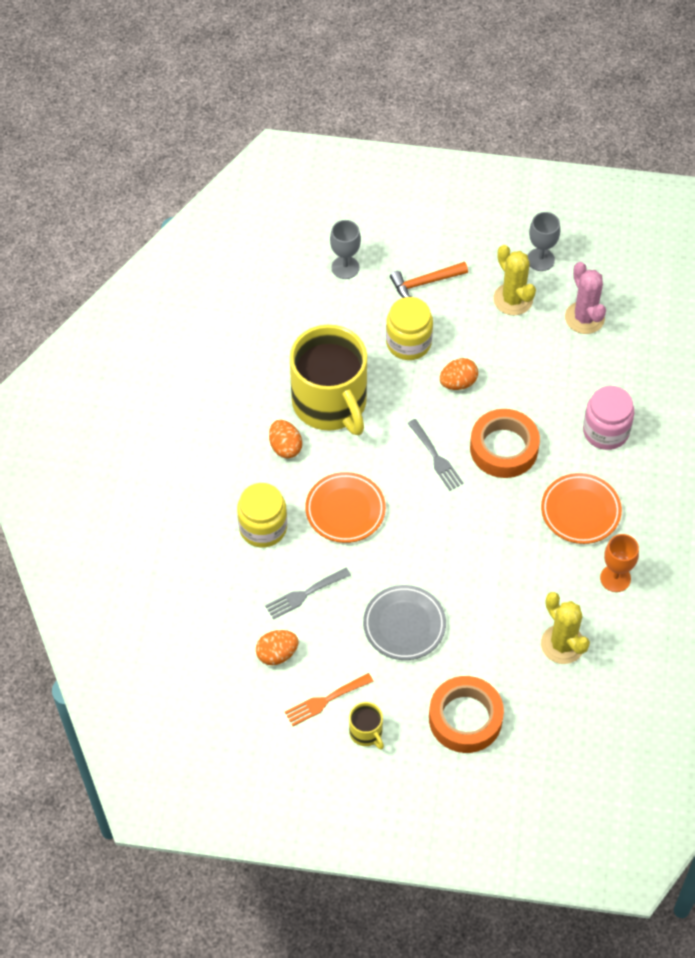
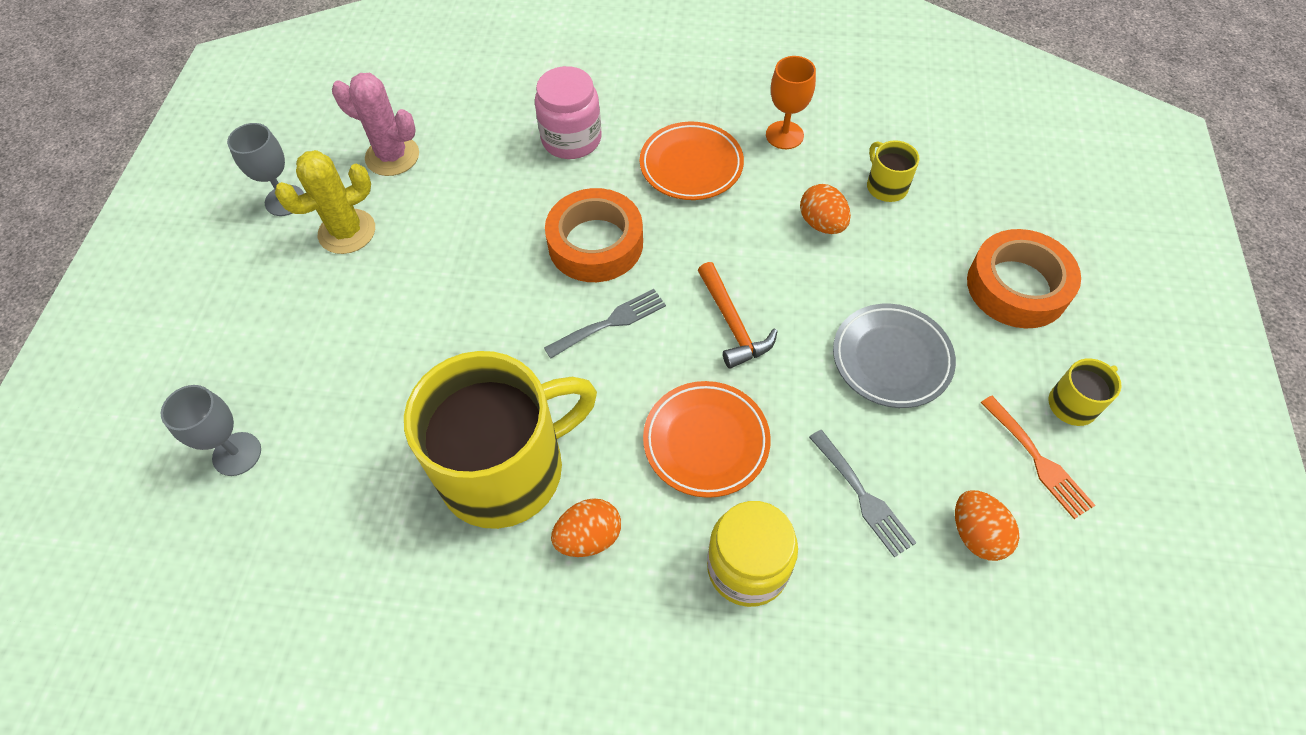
camera: 90 degrees left, 0 degrees up
(408, 342) = (402, 360): yellow jar -> none
(425, 283) = (294, 339): orange hammer -> orange hammer (732, 324)
(458, 383) = (482, 296): orange egg -> orange egg (822, 224)
(562, 644) = (886, 186): yellow cactus -> yellow mug
(584, 318) = (392, 156): pink cactus -> pink cactus turned 45 degrees clockwise

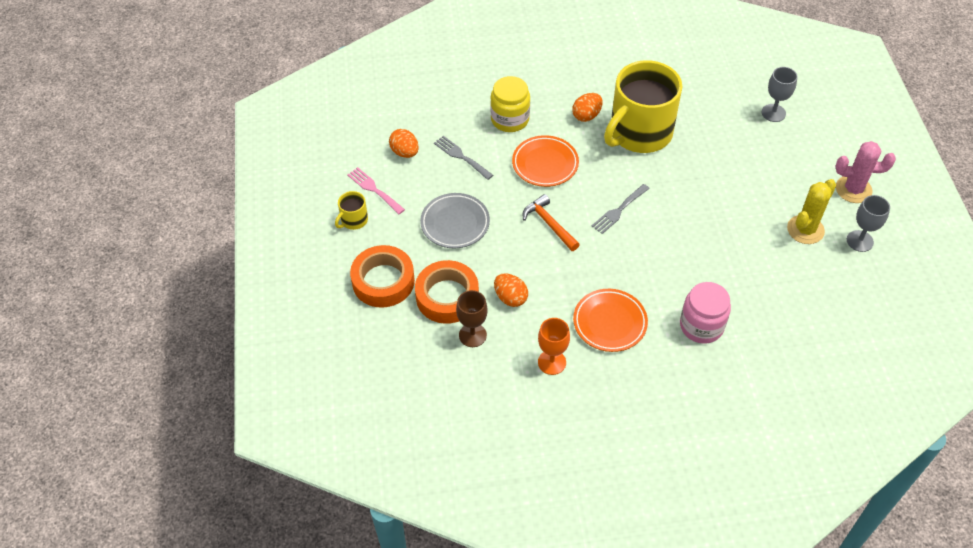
camera: 165 degrees right, 5 degrees down
(392, 156) = (815, 286): pink cactus -> pink cactus (853, 189)
(595, 243) = (649, 254): orange tape -> orange tape (447, 296)
(886, 186) = (472, 335): yellow mug -> brown goblet
(1038, 460) = (374, 189): orange fork -> pink fork

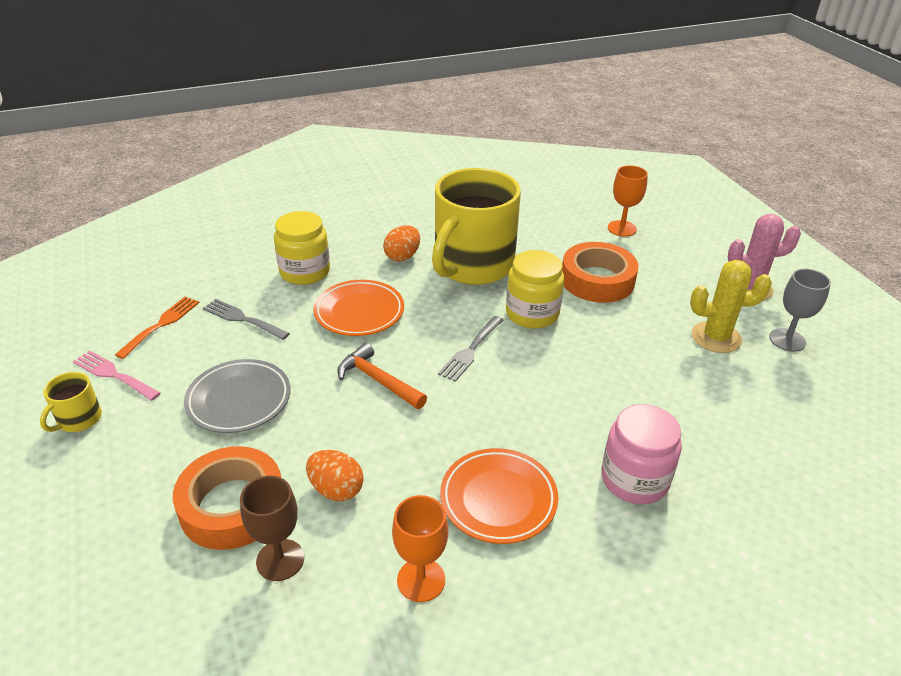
camera: 15 degrees left, 15 degrees down
(383, 281) = (123, 500): orange tape -> orange tape (597, 280)
(405, 152) = (161, 324): orange egg -> orange fork
(673, 186) = (532, 313): none -> yellow jar
(773, 113) = (622, 228): grey goblet -> orange goblet
(805, 230) = (716, 337): yellow cactus -> yellow cactus turned 60 degrees clockwise

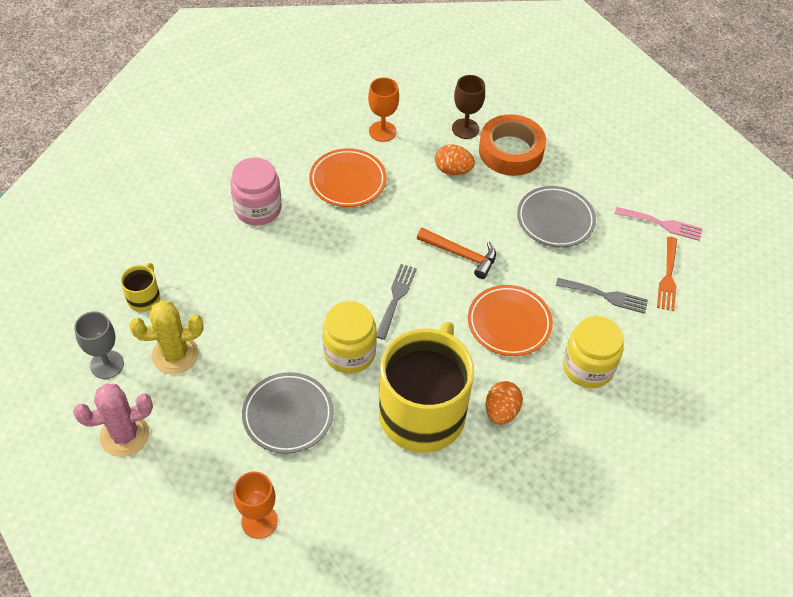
camera: 165 degrees right, 15 degrees up
(78, 419) = (653, 187): yellow mug -> yellow mug (144, 298)
(597, 280) = (288, 415): orange tape -> grey plate

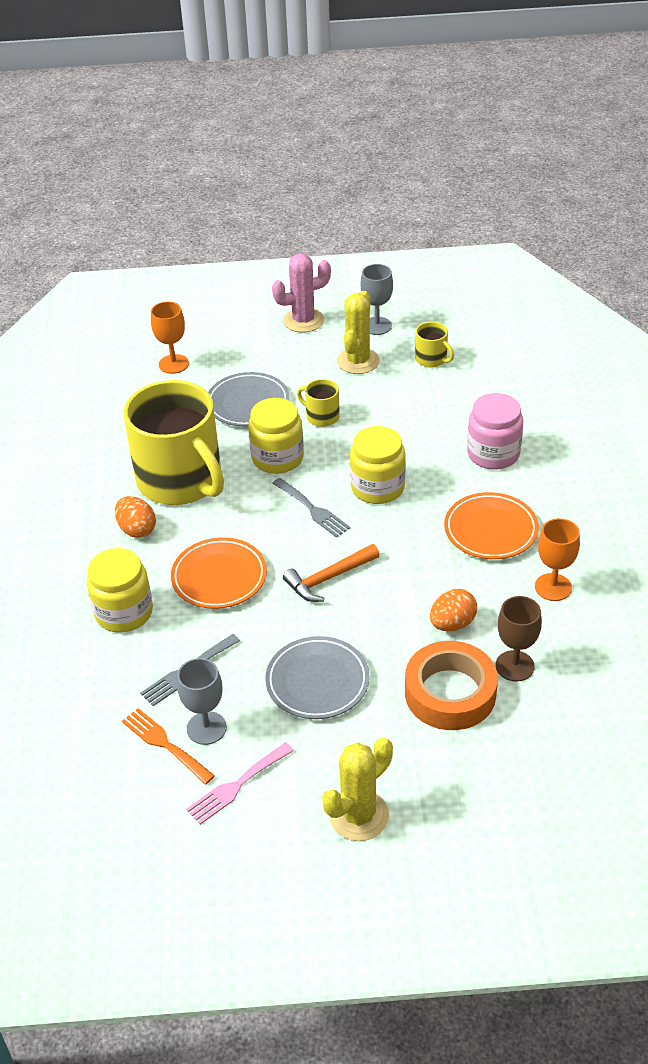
camera: 125 degrees right, 10 degrees down
(125, 435) = (303, 320): pink cactus -> pink cactus turned 60 degrees clockwise
(274, 346) = (321, 416): none -> yellow mug
(343, 266) = (377, 487): none -> yellow jar
(630, 159) = (359, 815): none -> yellow cactus
(638, 261) = (206, 728): none -> grey goblet

